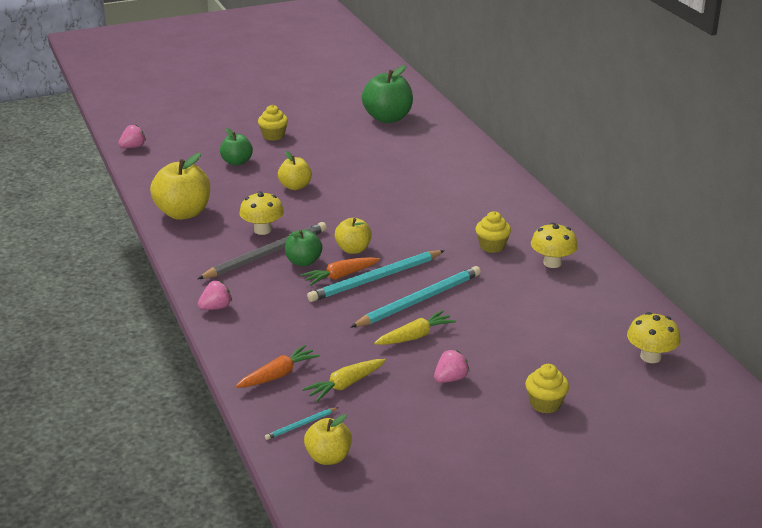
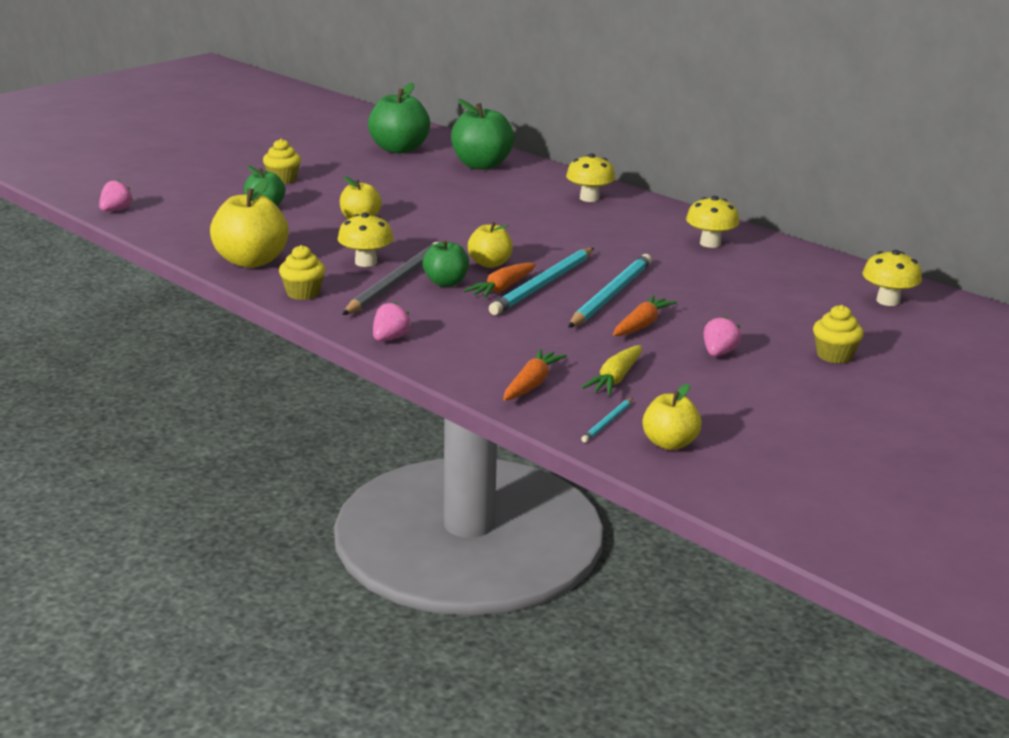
camera: 25 degrees left, 5 degrees down
(415, 336) = (642, 325): yellow carrot -> orange carrot
(438, 145) = (481, 165): none -> green apple
(492, 246) = (634, 239): yellow cupcake -> yellow cupcake (303, 293)
(494, 195) = (589, 198): none -> yellow mushroom

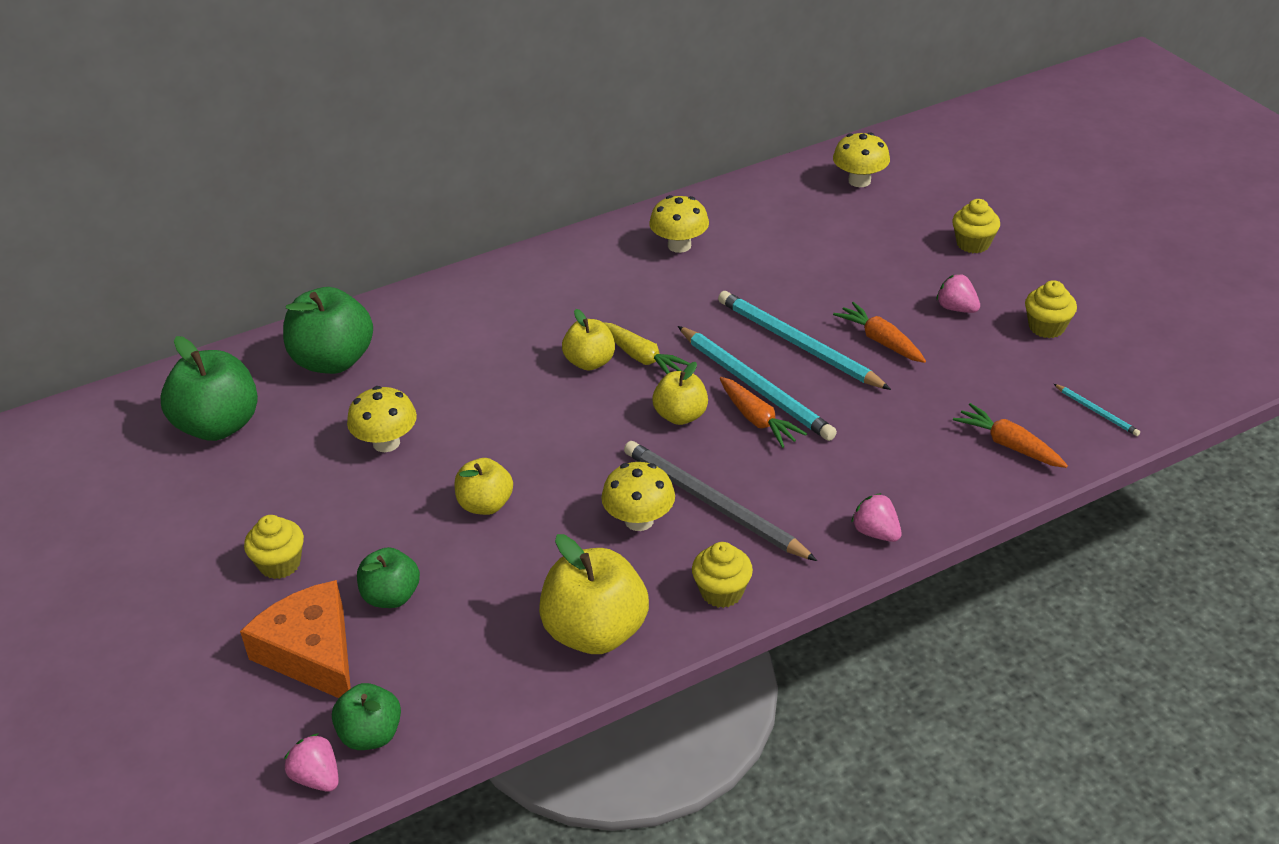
camera: 70 degrees left, 15 degrees up
(211, 196) = (312, 653): none -> orange cheese
(446, 283) = (726, 461): green apple -> green apple (371, 735)
(589, 198) = (502, 297): yellow mushroom -> yellow mushroom (386, 443)
(615, 379) = (1004, 386): yellow carrot -> yellow carrot (642, 358)
(669, 443) = (1141, 383): yellow apple -> yellow apple (590, 362)
(724, 395) = (1046, 327): none -> yellow cupcake

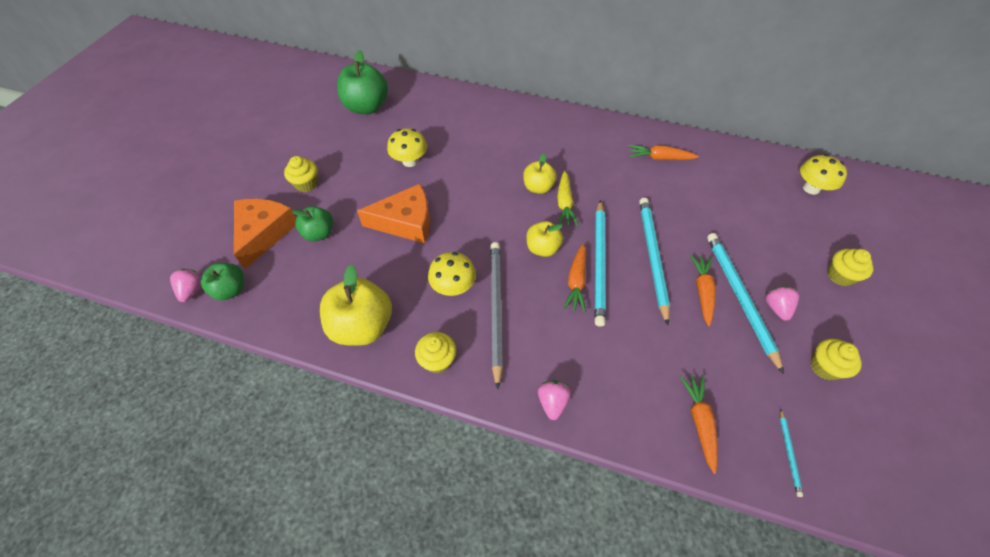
camera: 45 degrees right, 15 degrees up
(333, 361) = (440, 109): green apple -> none
(485, 505) = (406, 222): yellow apple -> orange cheese
(679, 245) = (659, 158): yellow mushroom -> orange carrot
(917, 322) = (739, 297): none -> turquoise pencil

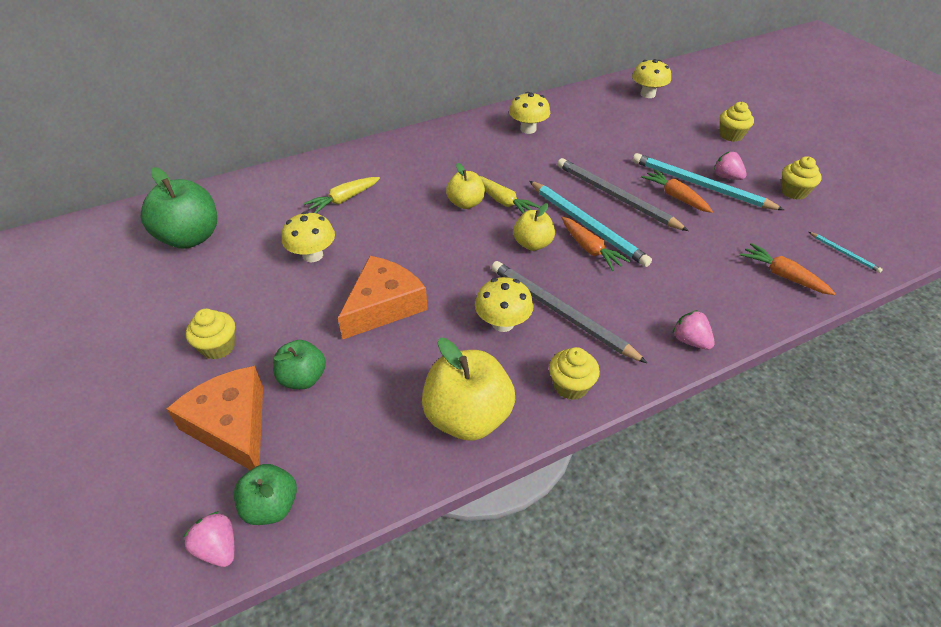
camera: 45 degrees left, 10 degrees down
(469, 135) = (343, 200): none -> yellow carrot
(652, 257) = (615, 197): turquoise pencil -> grey pencil
(659, 158) = (528, 129): orange carrot -> yellow mushroom

